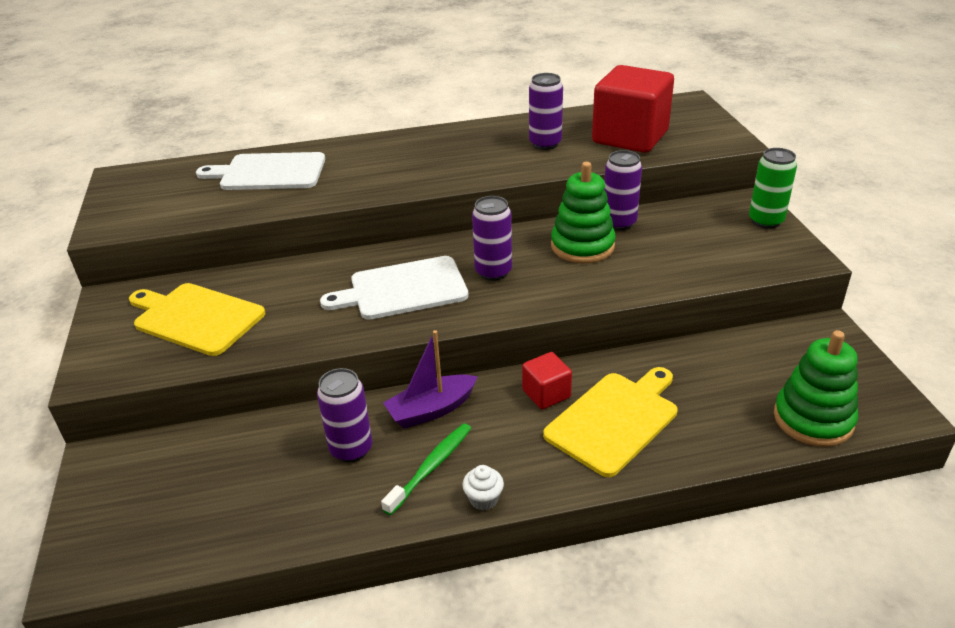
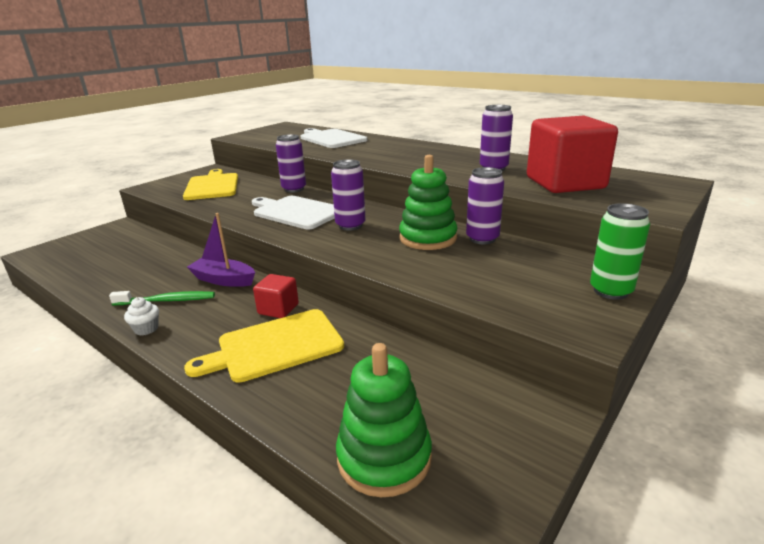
camera: 50 degrees right, 10 degrees down
(351, 449) = (167, 273): purple can -> purple can (294, 189)
(614, 420) = (275, 346): yellow cutting board -> yellow cutting board turned 150 degrees clockwise

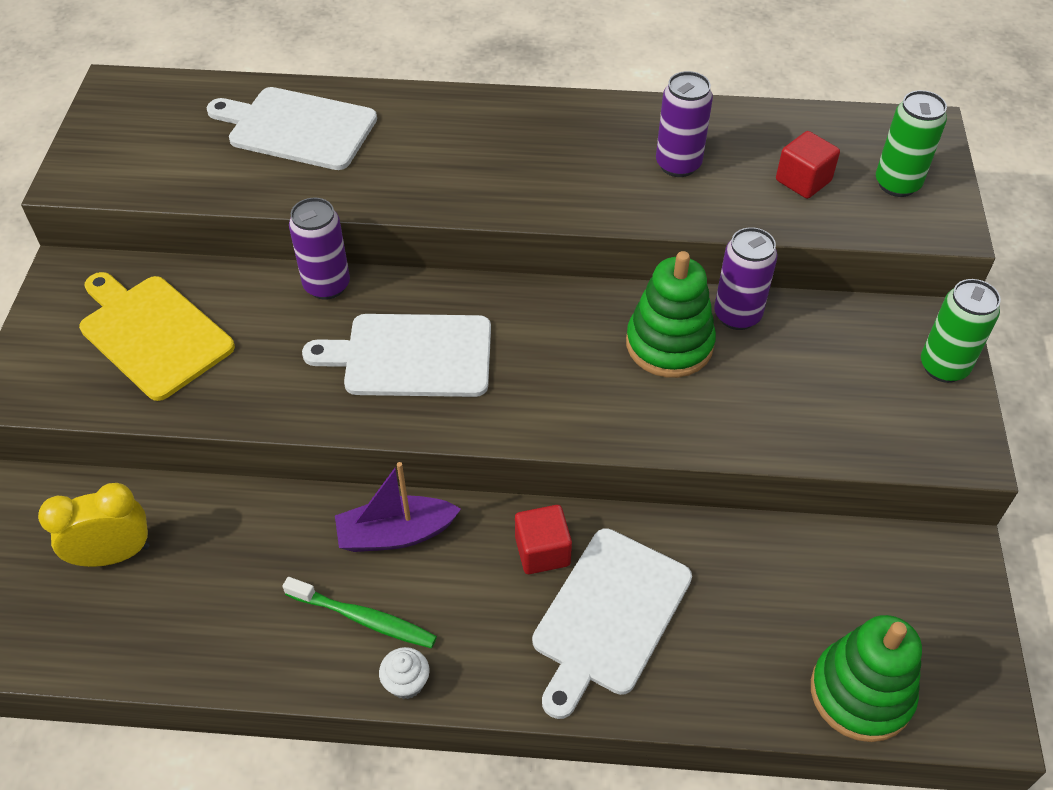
camera: 35 degrees left, 25 degrees up
(118, 250) = (114, 555): none -> yellow clock
(167, 300) = (364, 618): green toothbrush -> green toothbrush turned 60 degrees clockwise
(275, 346) = (609, 616): yellow cutting board -> white cutting board
(350, 225) = (534, 358): purple can -> none
(565, 183) = (803, 181): red cube -> red cube, size x0.47
(632, 194) = (897, 184): none -> green can

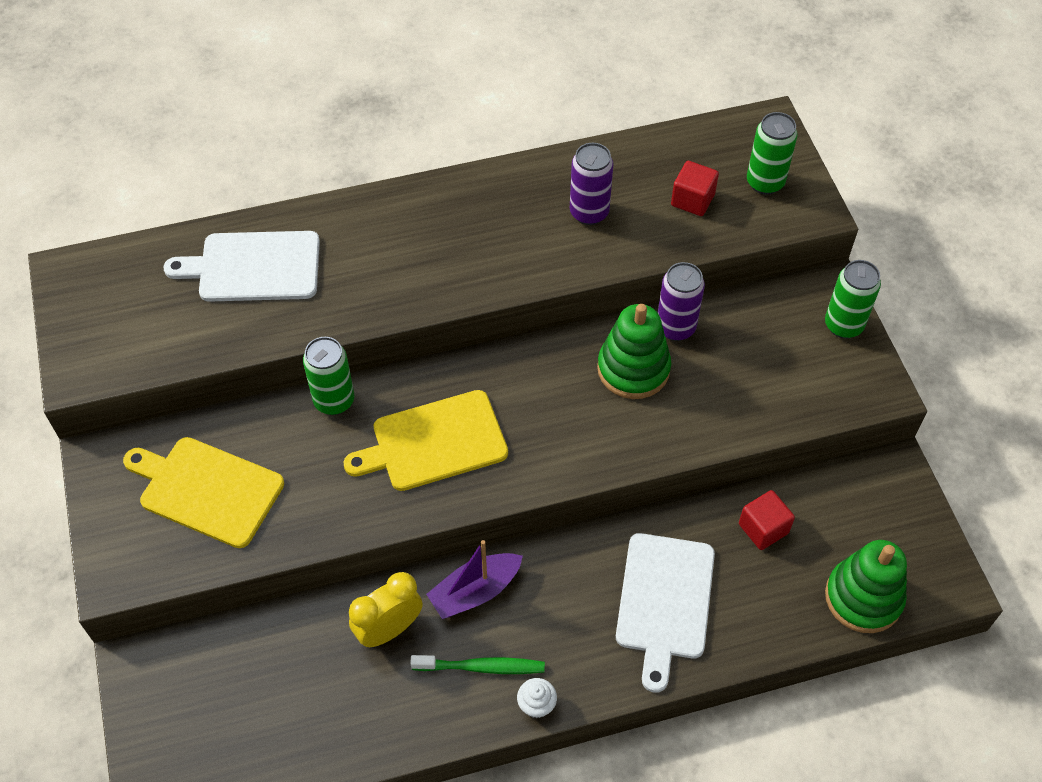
camera: 20 degrees left, 5 degrees up
(114, 555) = (255, 685): yellow clock -> yellow clock (389, 629)
(327, 285) = (334, 401): purple can -> green can
(411, 356) = (434, 442): white cutting board -> yellow cutting board
(542, 551) = (594, 567): red cube -> red cube (763, 528)

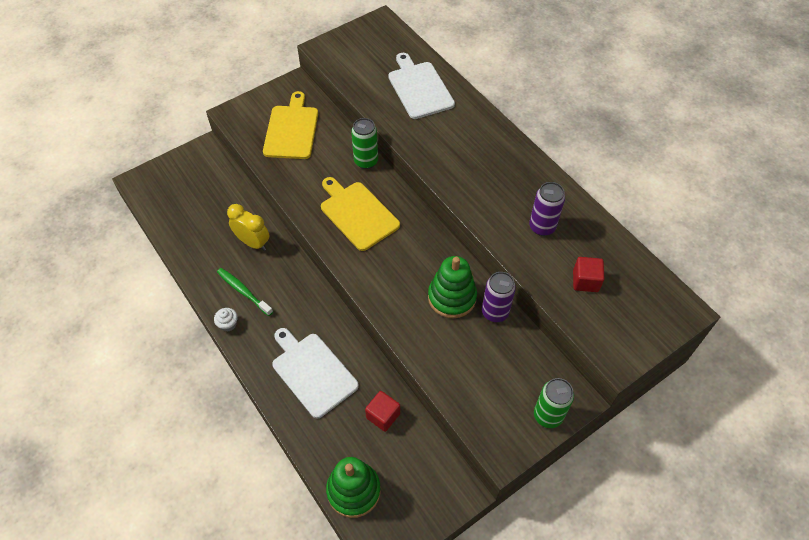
camera: 70 degrees right, 0 degrees up
(475, 591) = (287, 274): purple boat -> none
(481, 667) = (243, 291): green toothbrush -> green toothbrush turned 150 degrees clockwise
(665, 602) = (312, 372): white cutting board -> white cutting board turned 60 degrees clockwise
(765, 182) = (626, 321): green can -> none

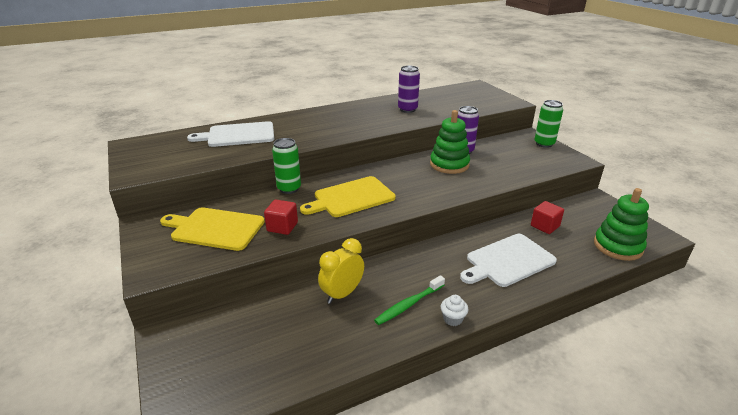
camera: 80 degrees left, 25 degrees down
(585, 281) = (455, 103): red cube -> red cube (282, 227)

